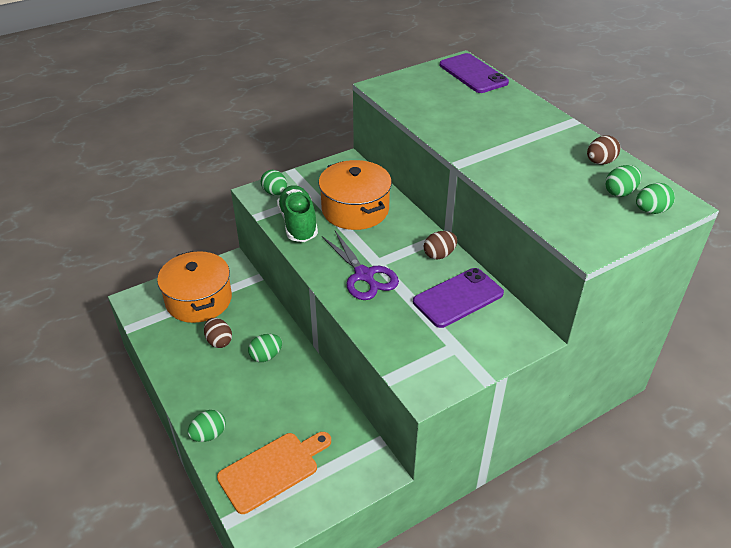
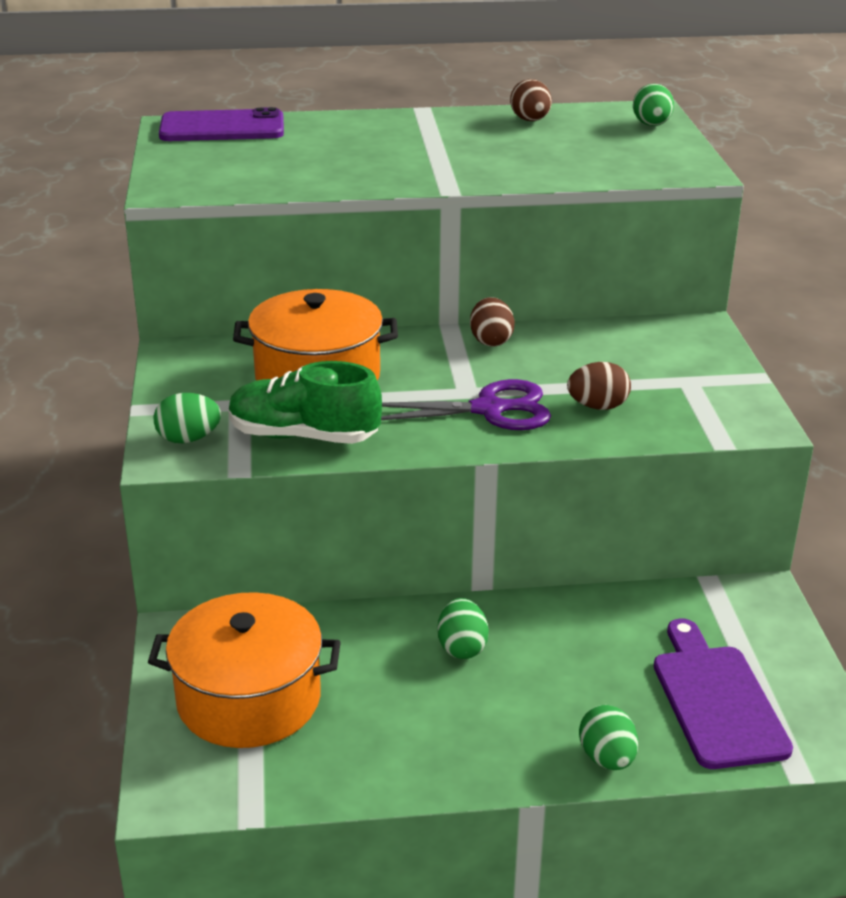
camera: 65 degrees left, 10 degrees down
(219, 341) = (384, 696): brown egg -> brown egg (597, 406)
(272, 470) = (716, 700): orange cutting board -> purple cutting board
(458, 298) = (594, 352): purple phone -> none
(620, 192) = (603, 128): green egg -> none

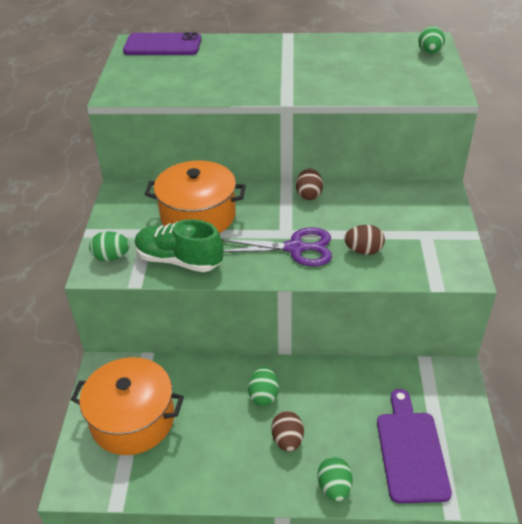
camera: 10 degrees right, 10 degrees up
(530, 120) = (352, 46): brown egg -> brown egg (287, 440)

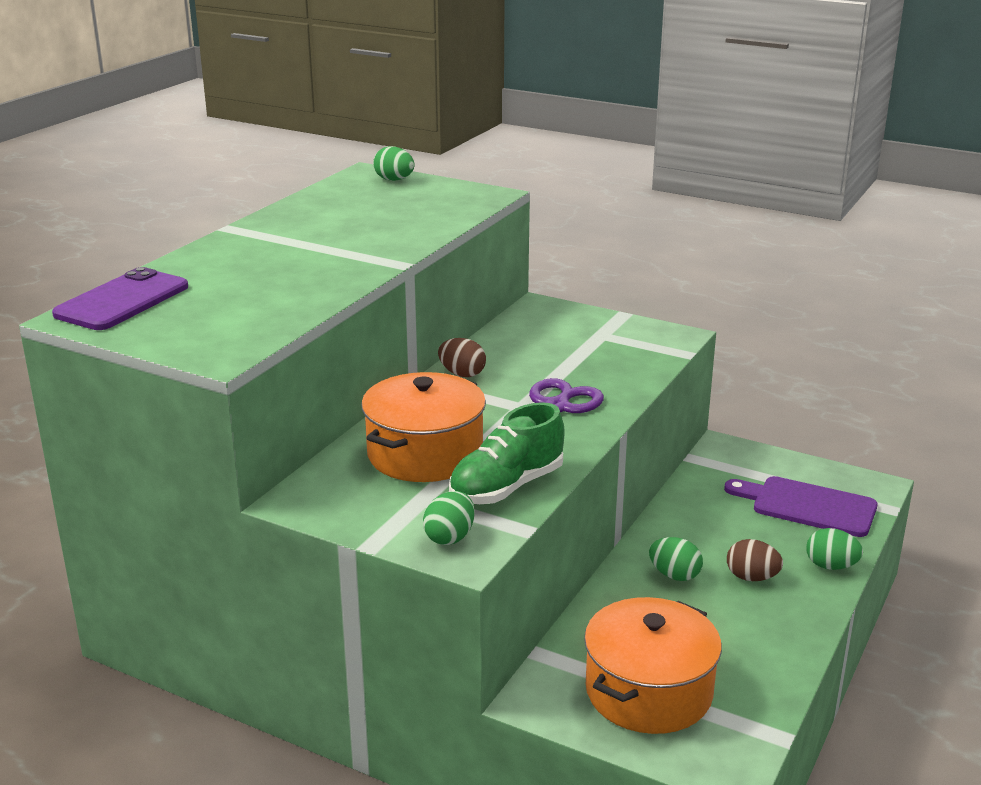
camera: 65 degrees left, 15 degrees down
(363, 251) = (597, 372): brown egg -> none

